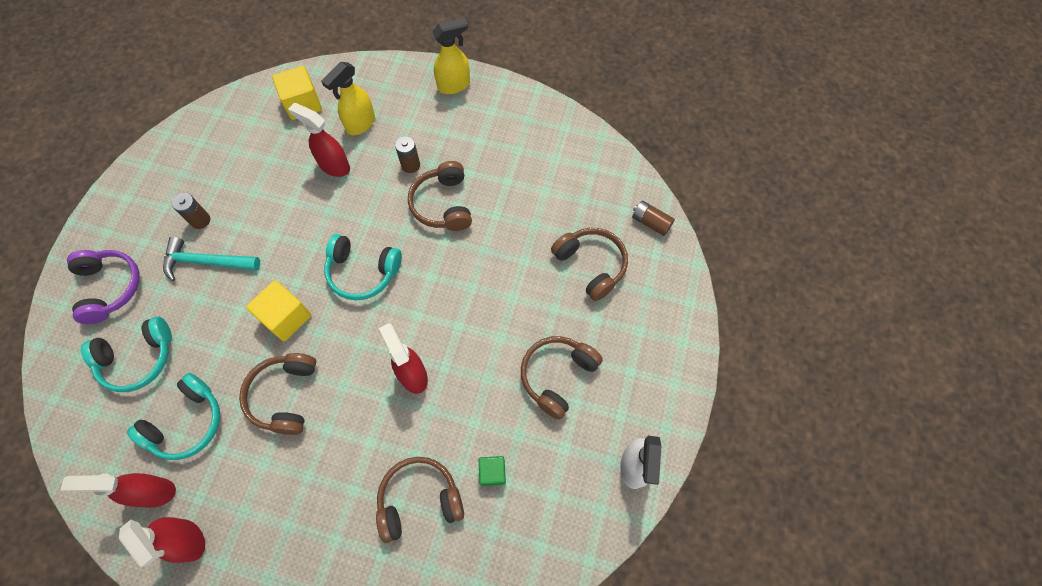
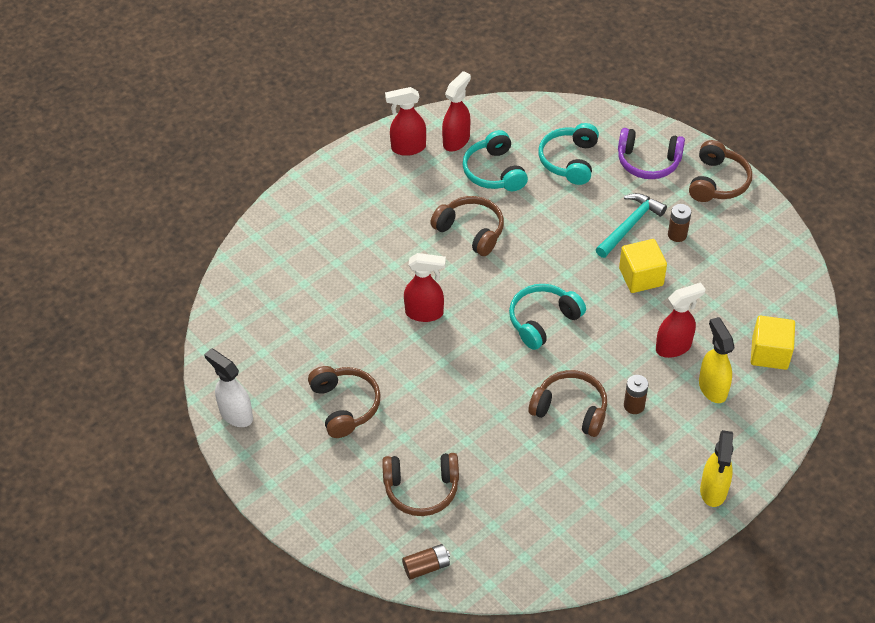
camera: 125 degrees right, 15 degrees down
(286, 317) = (538, 256): yellow cube -> yellow cube (641, 277)
(419, 500) = (328, 275): brown headphones -> brown headphones (717, 182)
(492, 472) = (309, 325): green cube -> none

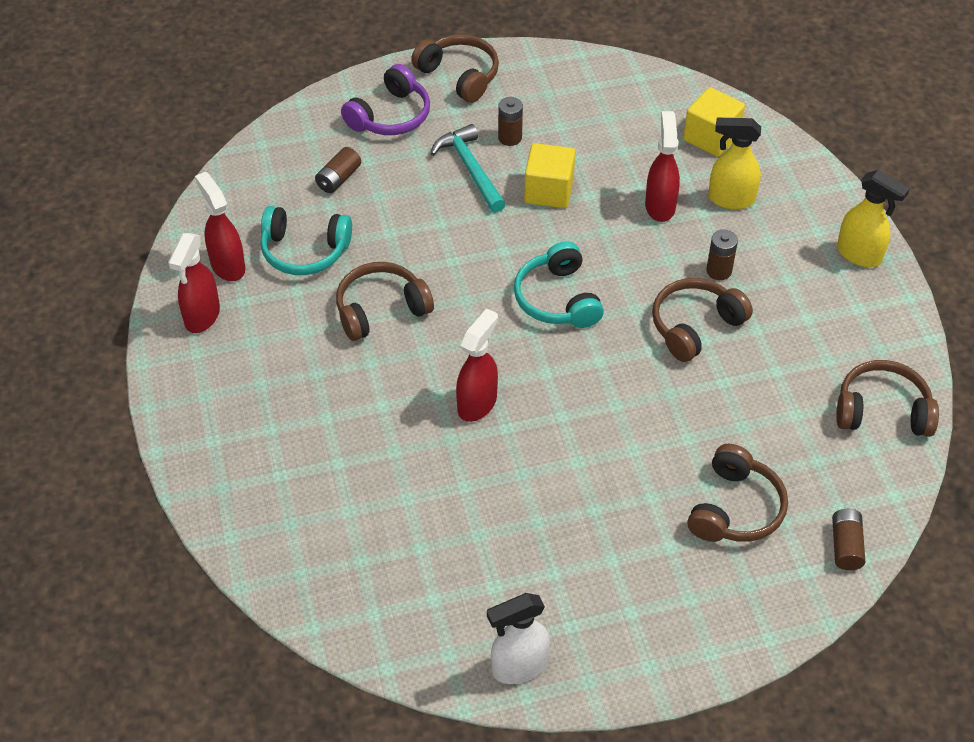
camera: 65 degrees left, 0 degrees up
(345, 406) = (571, 539): brown headphones -> brown headphones (882, 411)
(569, 161) = (338, 178): turquoise headphones -> brown battery

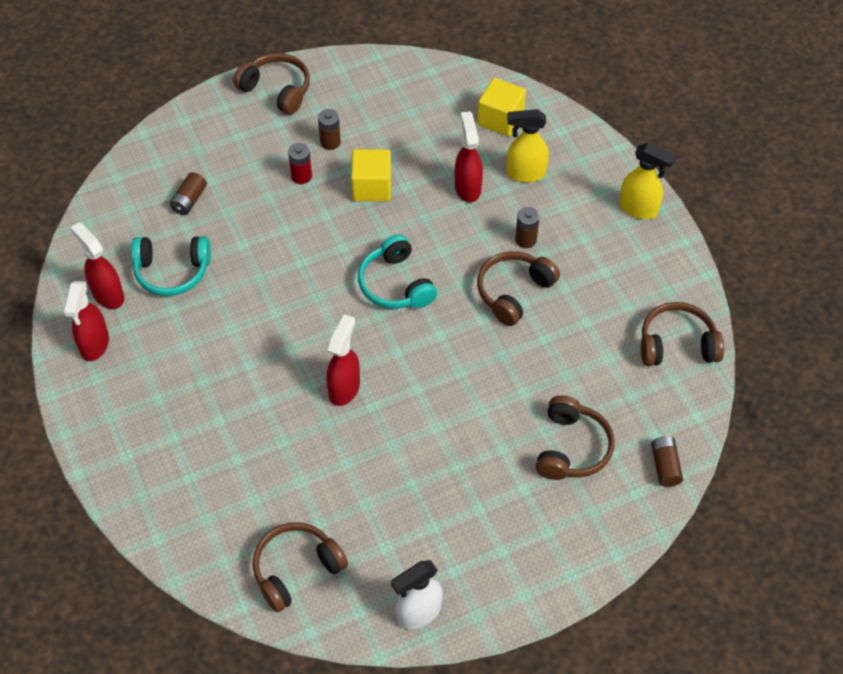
camera: 10 degrees left, 5 degrees up
(381, 309) = (248, 316): brown headphones -> brown headphones (296, 569)
(390, 116) = (223, 135): purple headphones -> none
(470, 169) = (301, 176): turquoise hammer -> red battery

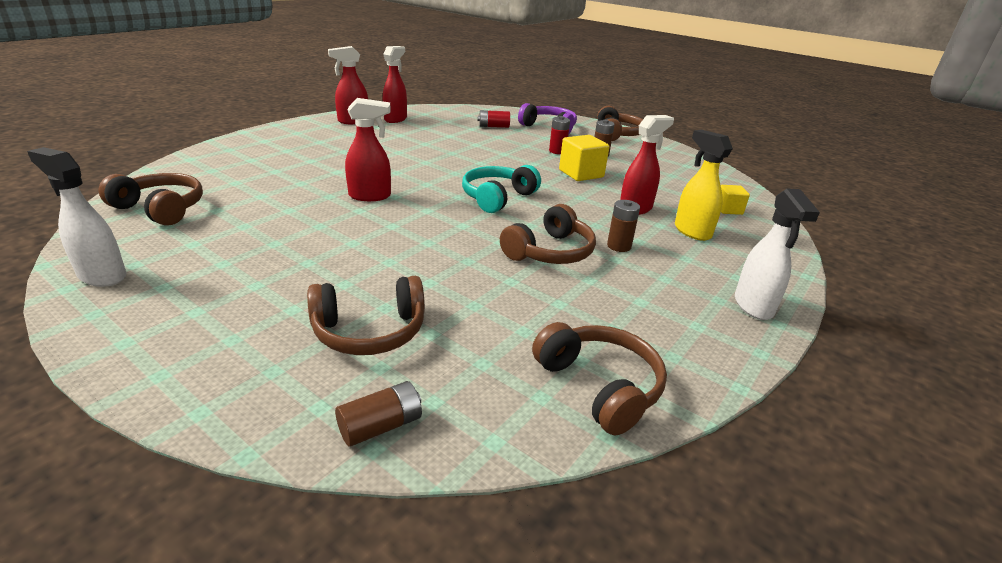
camera: 60 degrees right, 25 degrees down
(172, 271) = (431, 130): turquoise headphones -> none
(189, 200) = (493, 126): brown battery -> red battery
(221, 145) = (549, 127): none -> purple headphones
(500, 119) = (728, 209): yellow cube -> yellow cube, size x0.60
(514, 292) = (550, 252): brown headphones -> brown headphones turned 120 degrees clockwise
(638, 209) = (753, 306): yellow spray bottle -> white spray bottle

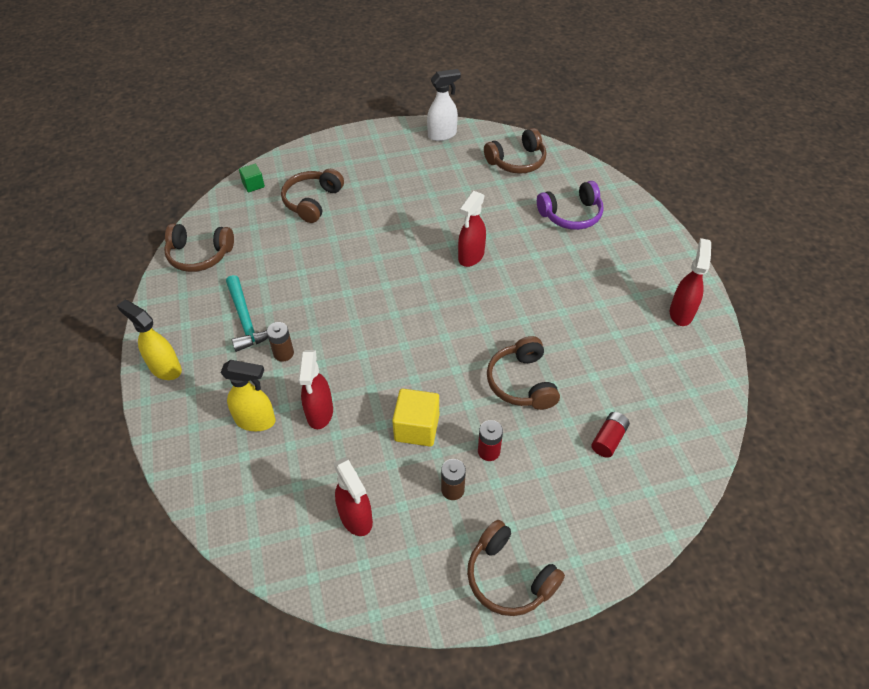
camera: 130 degrees right, 20 degrees up
(381, 426) = (253, 185): brown battery -> green cube
(395, 119) = (677, 354): red spray bottle -> red spray bottle (356, 518)
(497, 198) = (413, 329): turquoise headphones -> none
(549, 127) = (577, 504): purple headphones -> purple headphones (571, 215)
(550, 252) = (312, 309): brown headphones -> brown headphones (522, 382)
(623, 286) = (246, 320): none -> turquoise hammer
(728, 209) = (255, 492): yellow cube -> none
(753, 306) = (165, 368): white spray bottle -> yellow spray bottle

